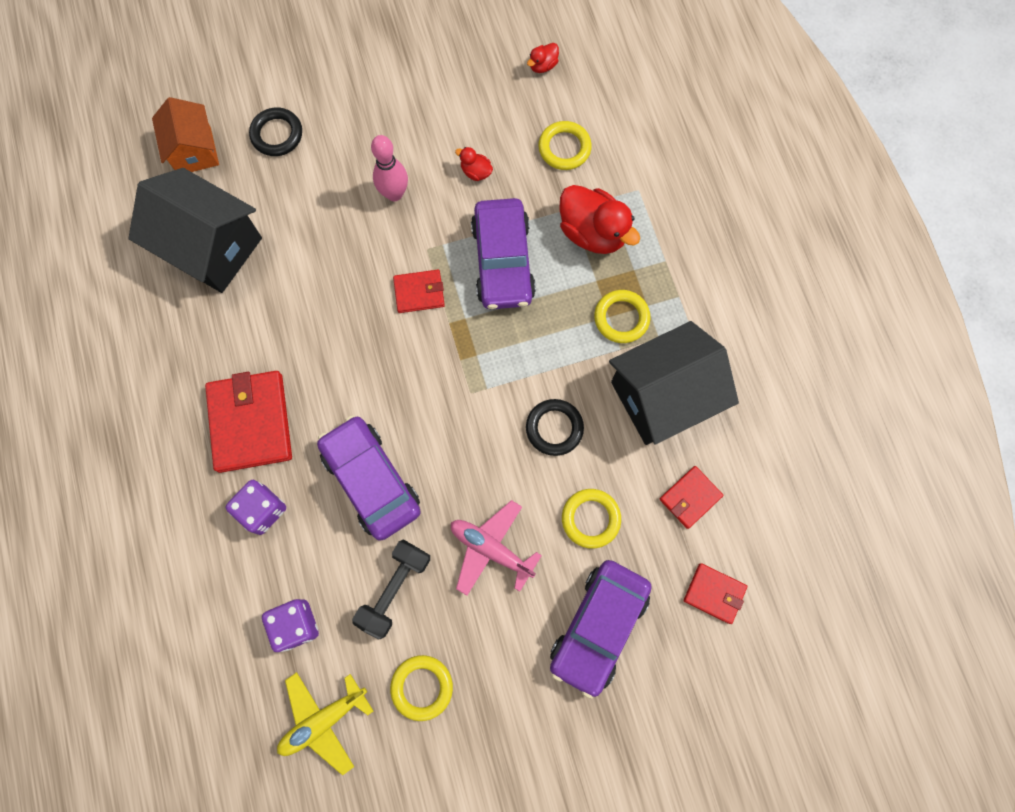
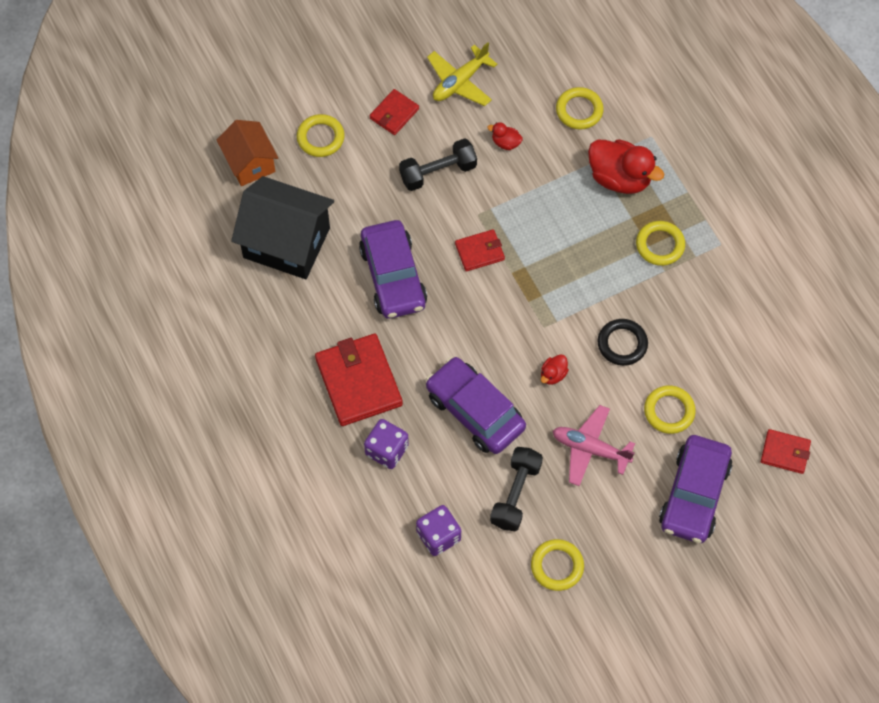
camera: 10 degrees left, 10 degrees down
(277, 134) = (320, 138): black ring -> yellow ring
(323, 720) = (480, 605): yellow plane -> yellow plane (460, 82)
(394, 194) = (438, 172): pink bowling pin -> black dumbbell
(502, 261) = (546, 214): purple car -> purple car (393, 276)
(543, 66) = (544, 42): red duck -> red duck (553, 374)
(662, 396) = (709, 303): black house -> none
(690, 497) = (749, 380): red wallet -> red wallet (394, 113)

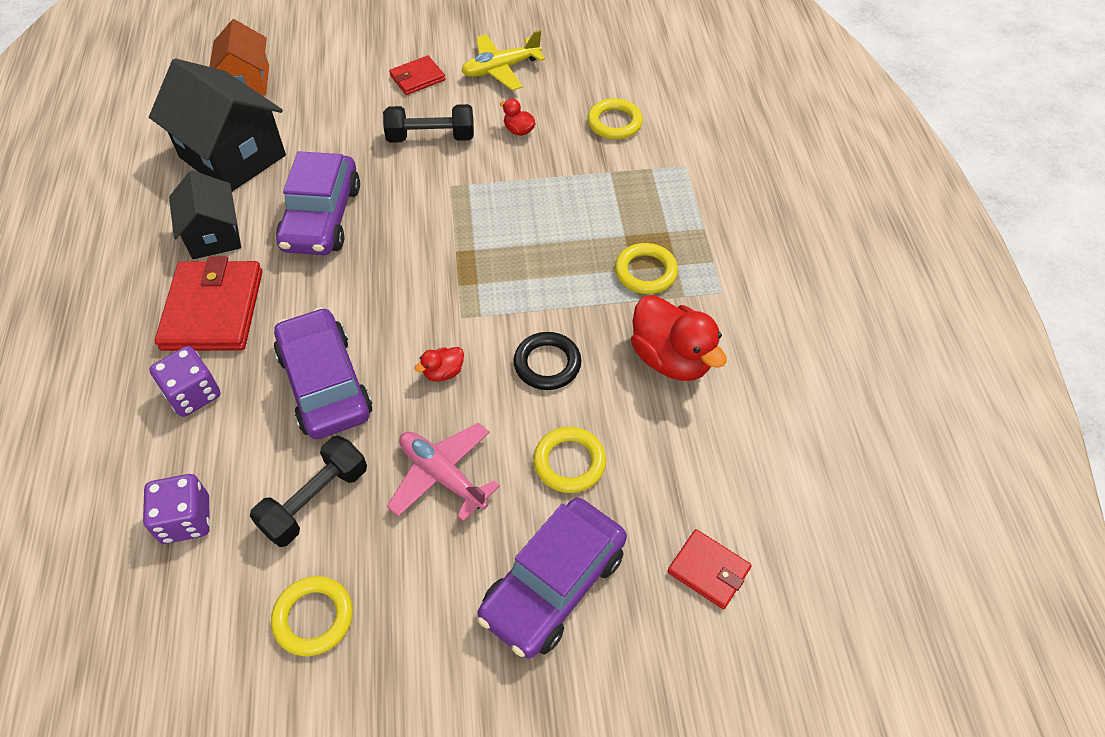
camera: 20 degrees right, 10 degrees down
(318, 319) = (214, 235): none -> black house
(320, 138) = (330, 79): yellow ring -> none
(479, 251) = (431, 220): red wallet -> none
(619, 178) = (629, 194): red duck -> red duck (671, 359)

